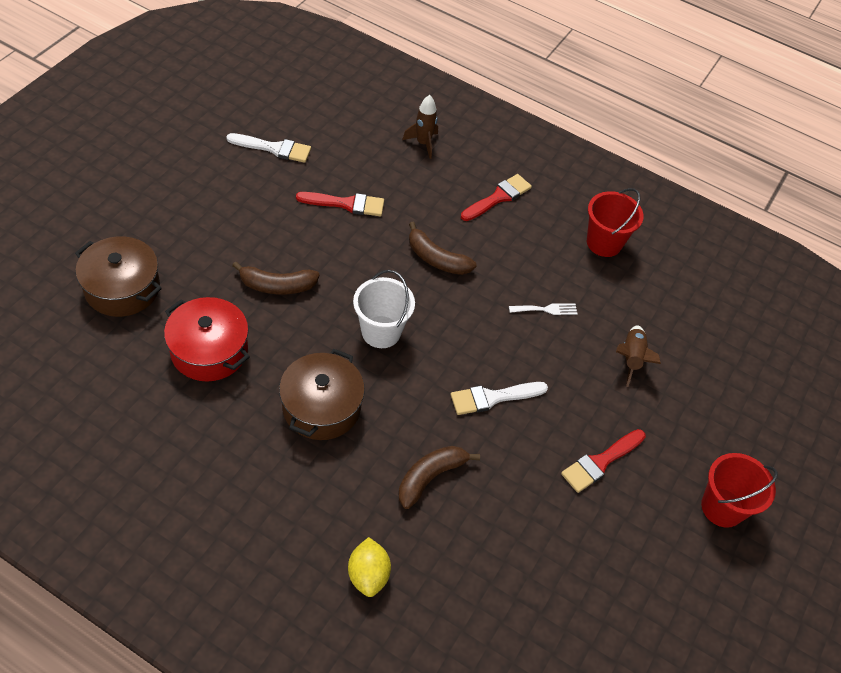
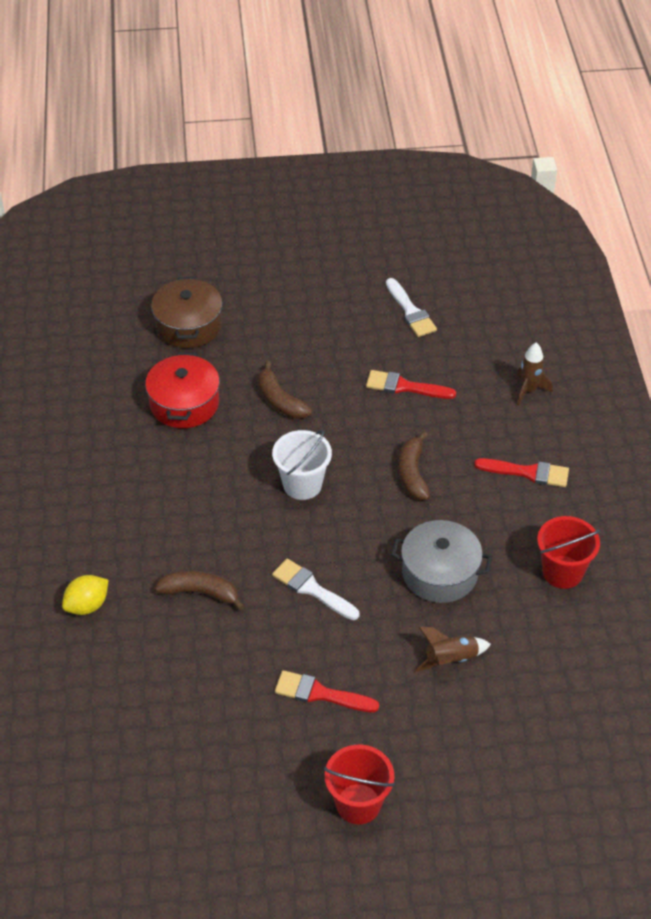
camera: 60 degrees right, 5 degrees down
(321, 407) = (199, 493): brown pot -> none
(346, 204) = (405, 387): red brush -> red brush turned 135 degrees clockwise
(546, 309) = (440, 573): white fork -> grey pot

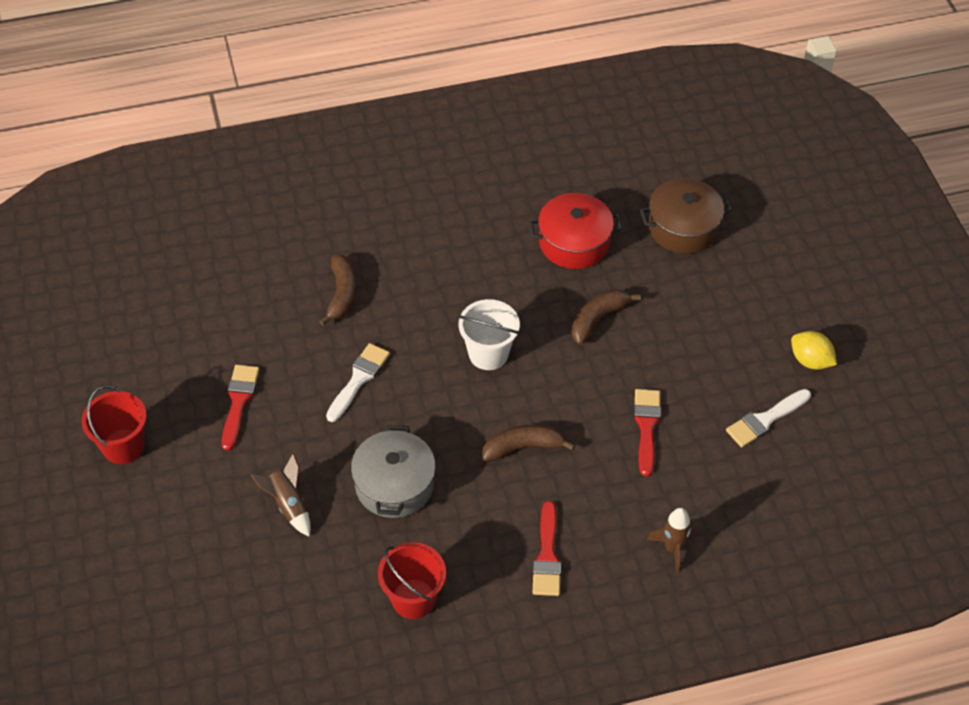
camera: 80 degrees right, 5 degrees up
(87, 605) = (316, 216): yellow lemon -> yellow lemon (810, 360)

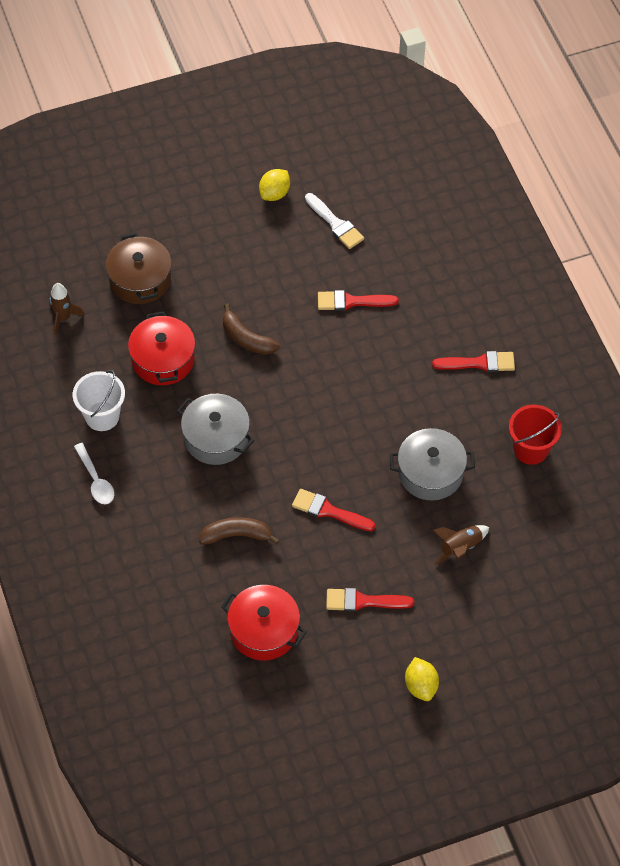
camera: 95 degrees left, 5 degrees up
(123, 446) = (421, 686): red bucket -> yellow lemon
(223, 310) = (264, 630): none -> red pot
(359, 379) = (329, 511): white brush -> red brush
(427, 181) = (95, 480): none -> white spoon
(467, 283) = (216, 438): none -> grey pot
(488, 354) = (291, 416): white bucket -> white bucket (102, 416)
(523, 447) = (382, 385): brown banana -> none
(672, 548) = (460, 283): brown rocket -> brown rocket (63, 318)

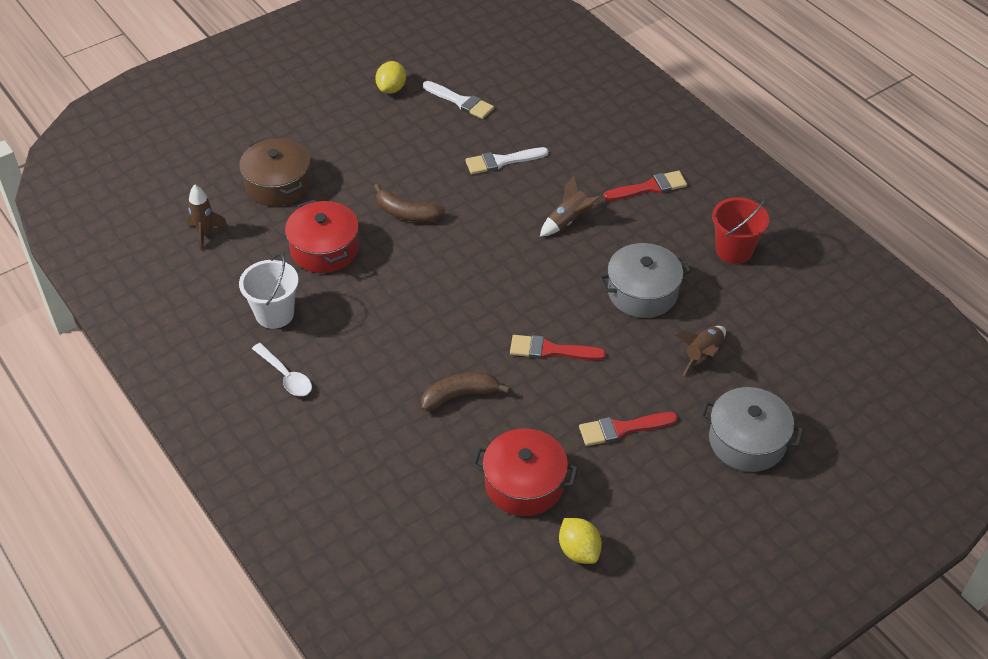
camera: 15 degrees left, 10 degrees down
(216, 438) = (405, 308): grey pot -> grey pot (747, 441)
(351, 301) = (502, 161): red brush -> white brush
(390, 382) = (568, 221): none -> brown rocket
(421, 686) = (719, 499): yellow lemon -> yellow lemon (579, 551)

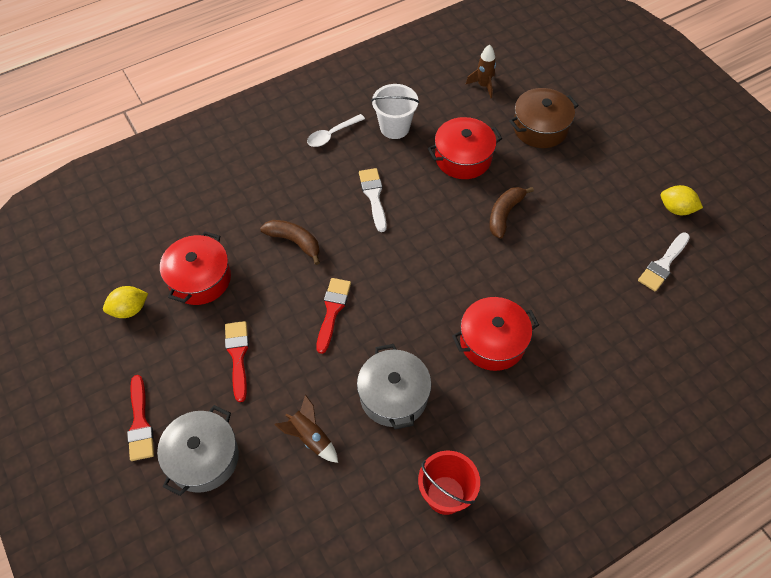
camera: 95 degrees right, 10 degrees up
(460, 395) = (294, 242): brown banana -> brown banana turned 45 degrees counterclockwise
(502, 161) = (576, 293): white brush -> white brush (373, 196)
(568, 221) = (492, 342): brown rocket -> red pot
(649, 187) = (541, 424): red brush -> red brush (140, 423)

